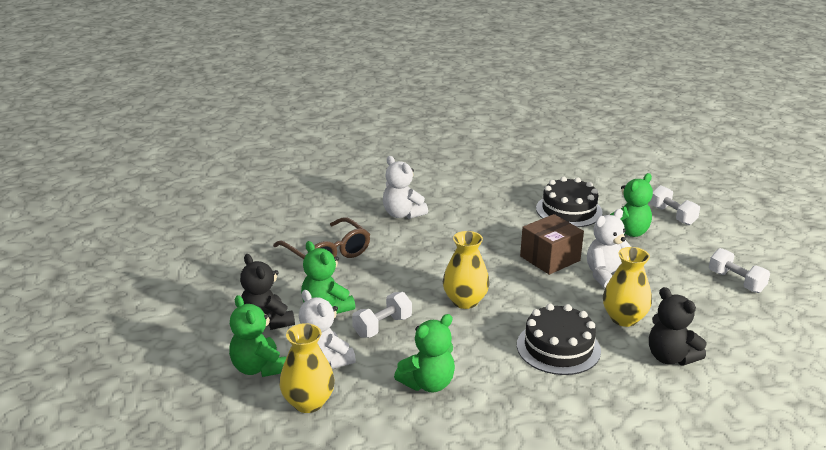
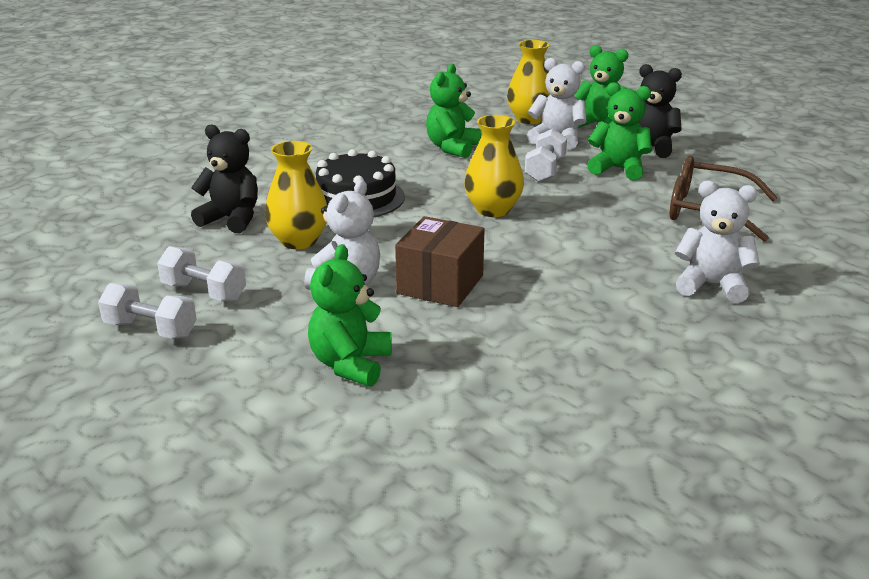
camera: 150 degrees right, 0 degrees up
(569, 210) = (478, 378): black cake -> none
(672, 215) = (281, 433): white dumbbell -> white dumbbell (204, 292)

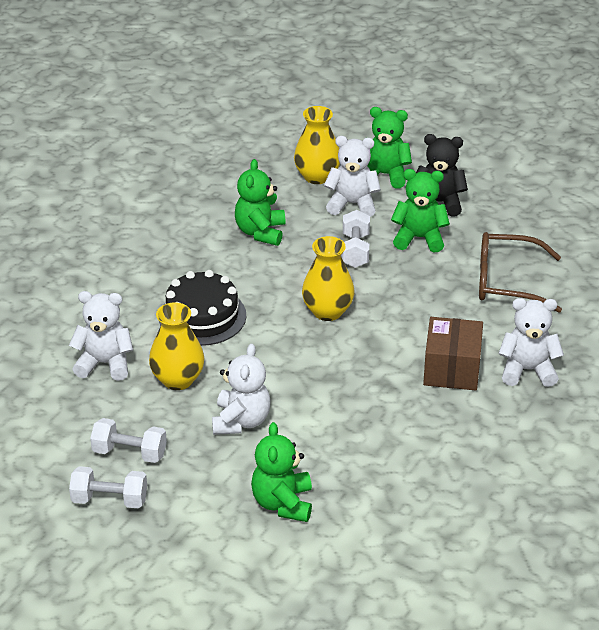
camera: 15 degrees left, 10 degrees up
(231, 219) = (105, 363): black teddy bear -> white teddy bear
(440, 284) = (317, 408): brown box -> brown box (451, 369)

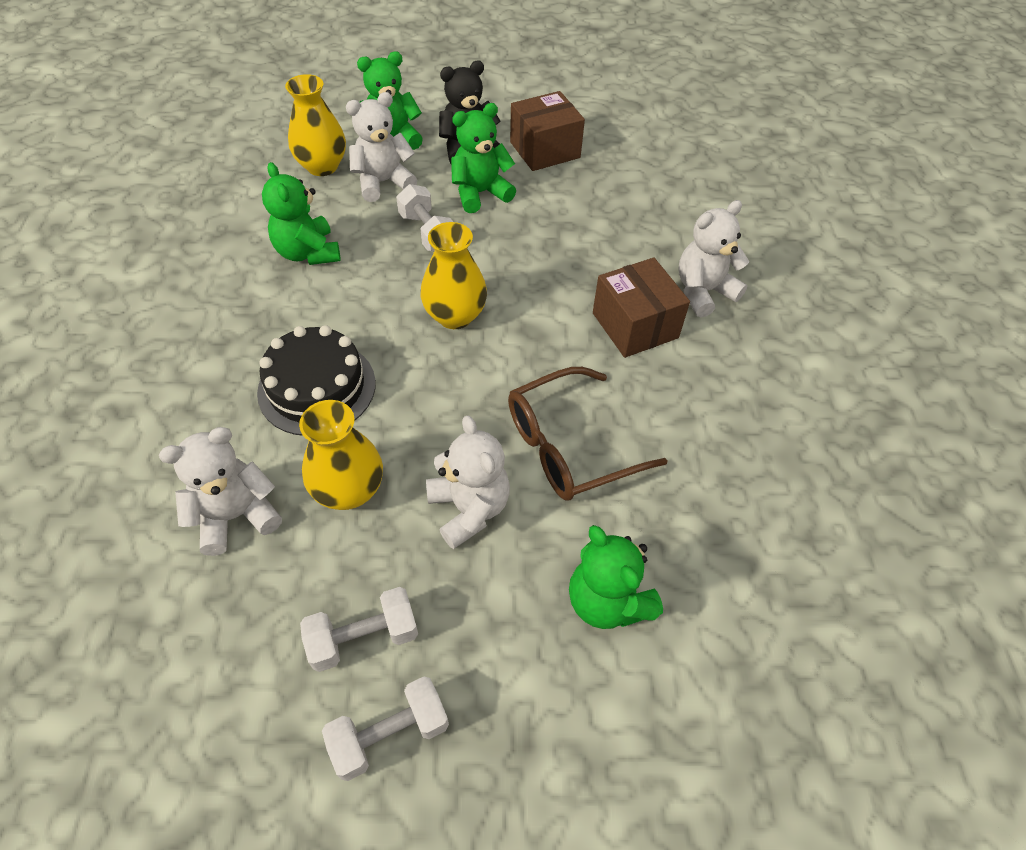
camera: 35 degrees left, 15 degrees up
(501, 225) = (545, 150): none -> brown box
(507, 282) = (601, 205): brown glasses -> brown glasses (569, 446)

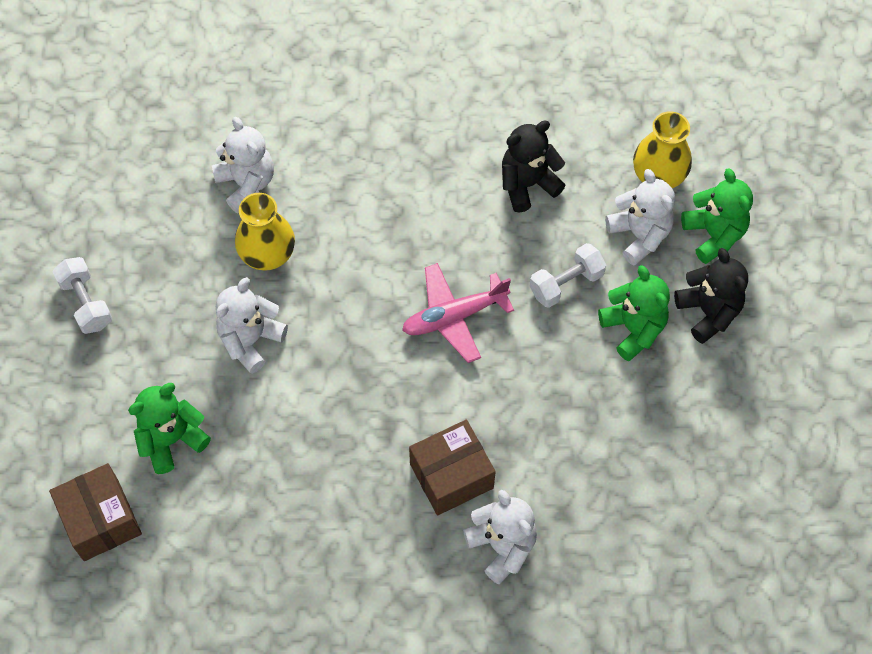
camera: 90 degrees right, 10 degrees up
(308, 253) = (527, 184): green teddy bear -> black teddy bear
(317, 387) = (367, 217): black cake -> none
(364, 637) = (151, 280): white dumbbell -> none
(455, 316) = (454, 316): yellow vase -> pink plane
(469, 509) = (250, 340): white teddy bear -> white teddy bear turned 150 degrees clockwise
(545, 150) = (719, 392): brown box -> brown box (101, 520)
(569, 446) = (310, 414): brown glasses -> none

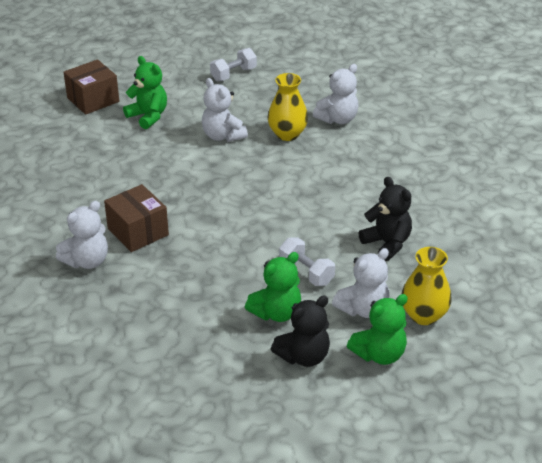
camera: 80 degrees right, 25 degrees down
(250, 340) = (223, 136): white teddy bear -> white teddy bear turned 150 degrees counterclockwise
(454, 316) = (263, 219): pink plane -> none

